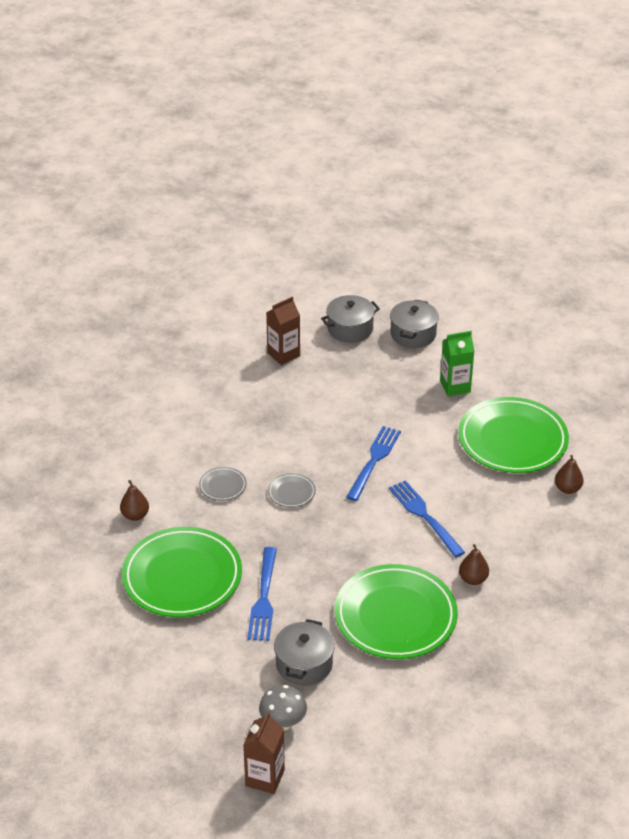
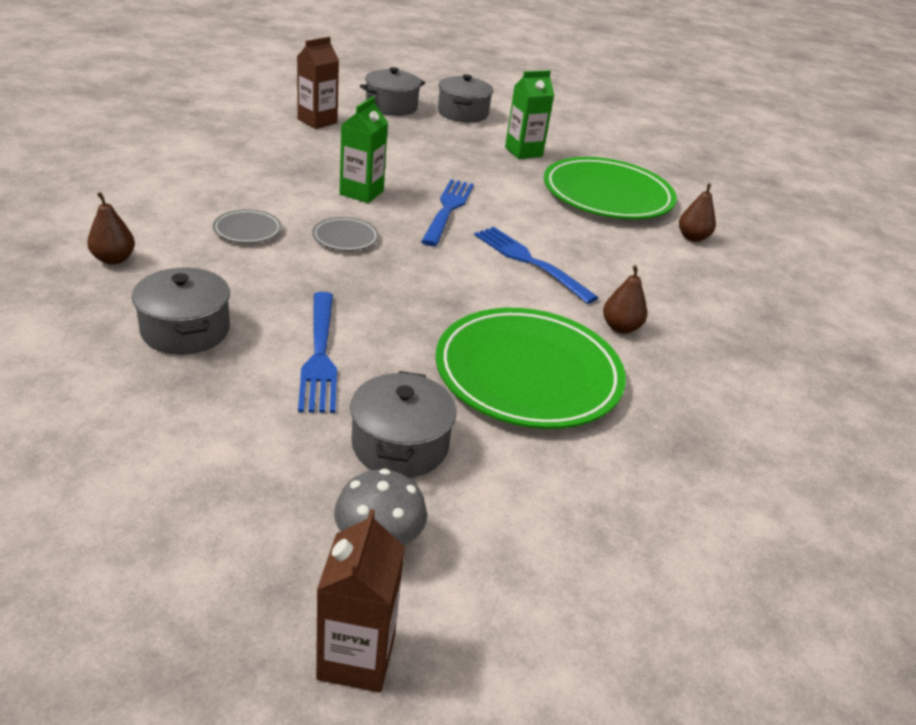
camera: 15 degrees left, 5 degrees down
(182, 576) = (185, 330): green plate -> grey pot
(309, 443) = (361, 193): none -> green carton

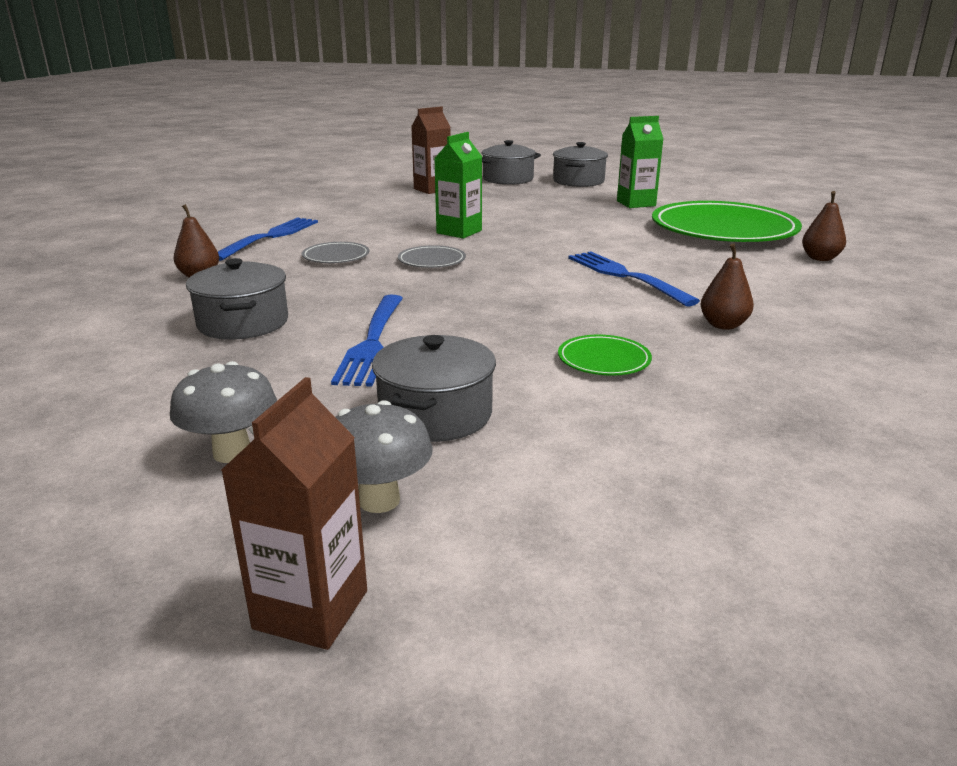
camera: 15 degrees right, 10 degrees down
(235, 499) = (232, 452): none -> grey mushroom
(448, 209) = (545, 241): blue fork -> blue fork (270, 237)
(528, 374) = (603, 360): green plate -> green plate, size x0.42

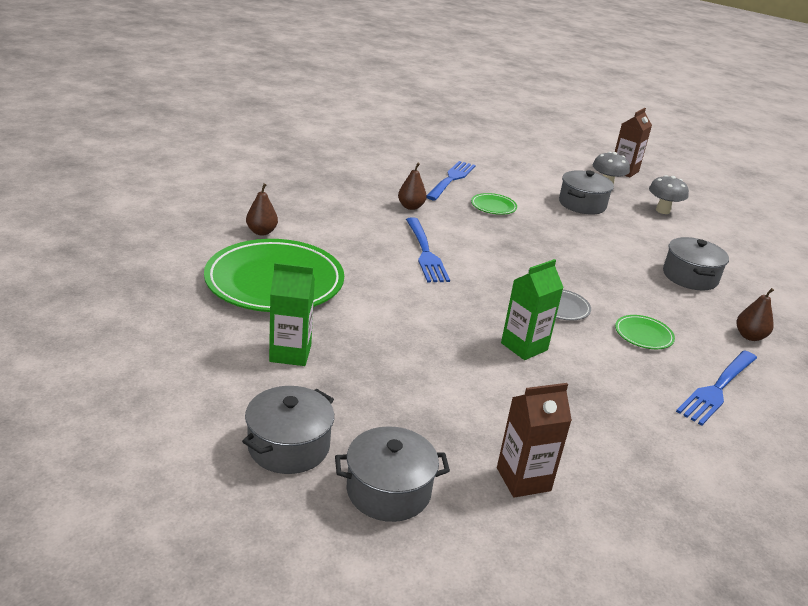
camera: 165 degrees left, 5 degrees up
(336, 256) = (643, 335): grey plate -> green plate
(372, 342) = (609, 244): blue fork -> blue fork (451, 179)

